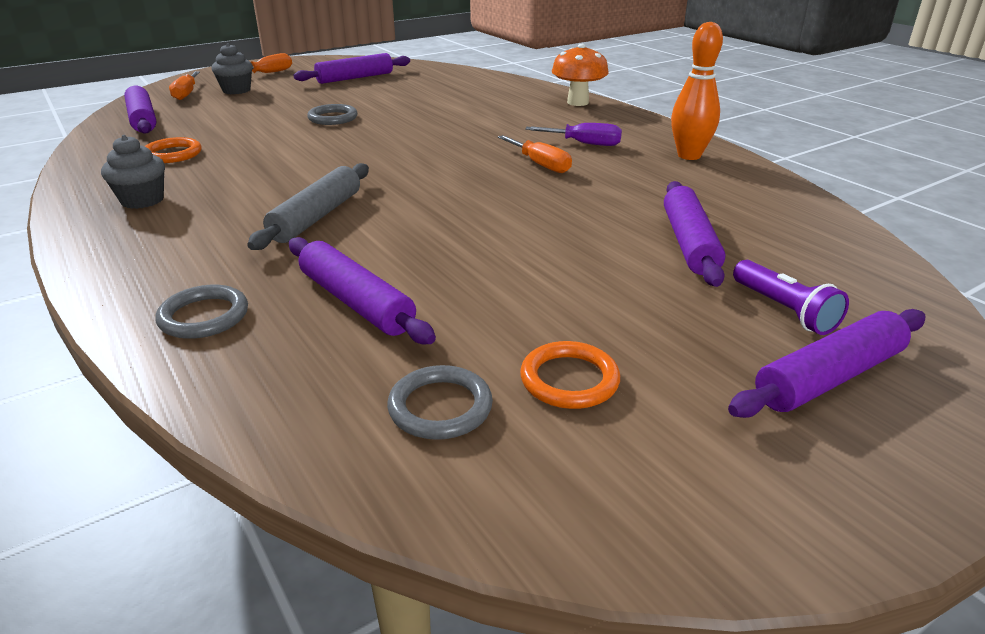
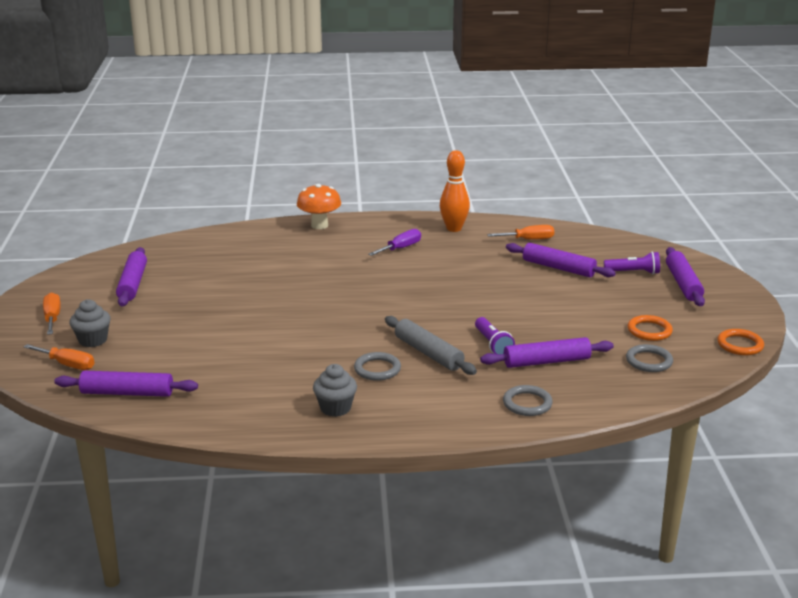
camera: 60 degrees left, 5 degrees down
(173, 154) = (245, 388): orange ring -> orange ring (740, 345)
(333, 118) = (237, 314): grey ring -> grey ring (377, 369)
(377, 250) = (492, 344): none -> purple flashlight
(540, 165) = (420, 270): orange screwdriver -> orange screwdriver (528, 239)

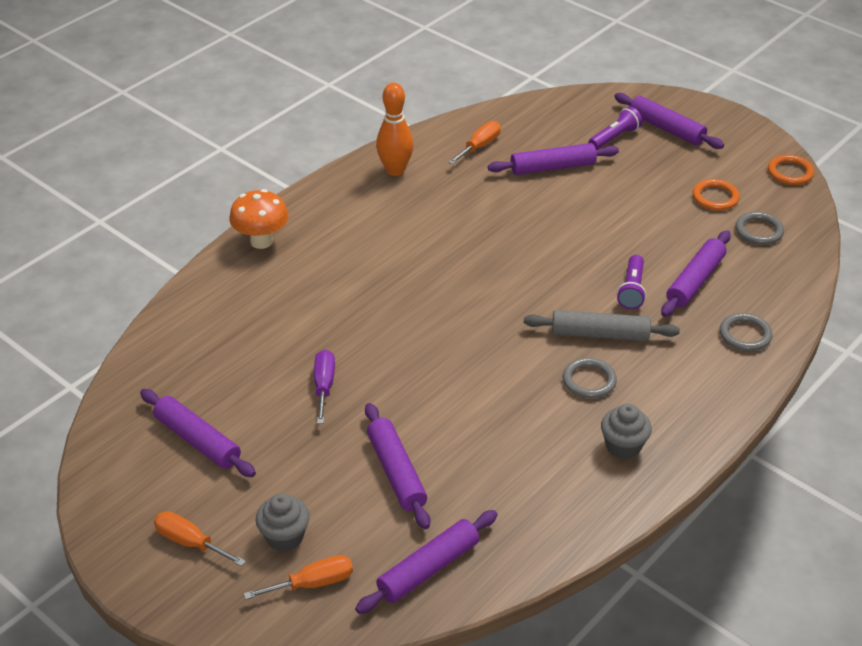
camera: 45 degrees left, 15 degrees up
(193, 347) = (396, 472): none -> purple rolling pin
(400, 248) = (386, 225): purple screwdriver -> purple screwdriver (324, 386)
(492, 344) = (631, 290): purple flashlight -> purple flashlight turned 75 degrees clockwise

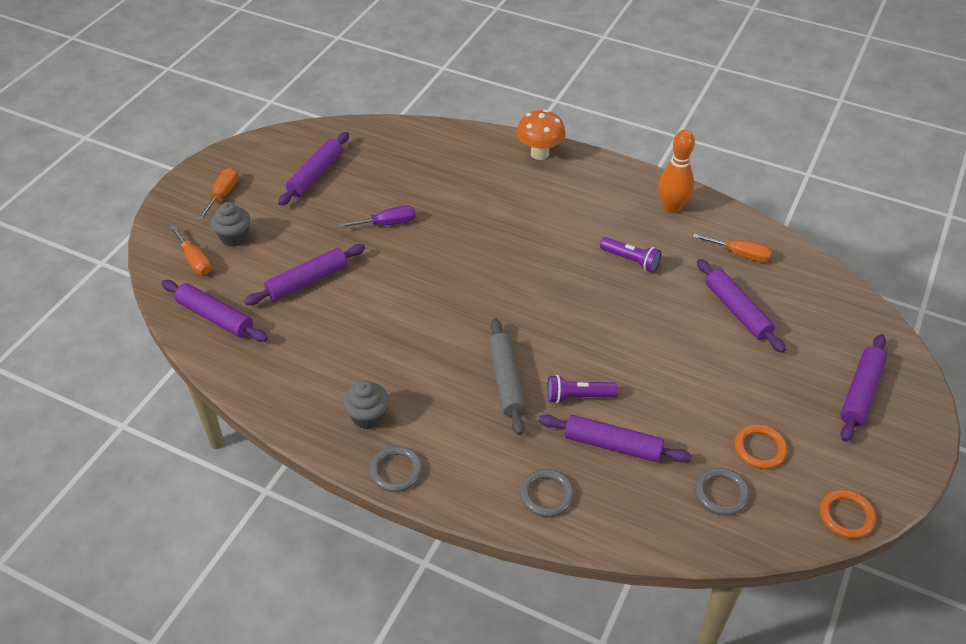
camera: 75 degrees right, 5 degrees up
(589, 381) = (442, 382): grey ring -> grey ring (396, 471)
(615, 137) = (817, 351): purple flashlight -> purple flashlight (631, 260)

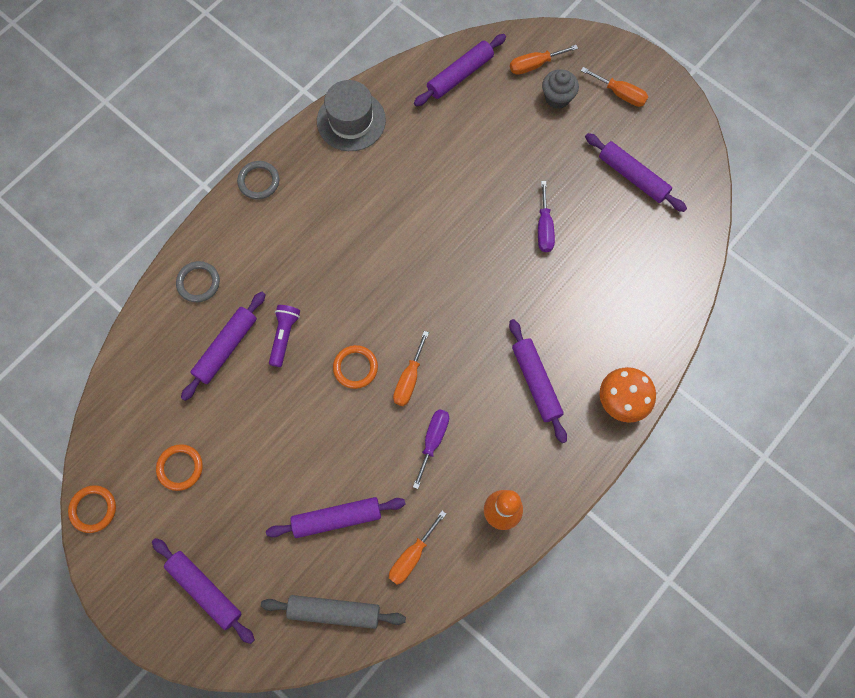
camera: 105 degrees right, 25 degrees up
(293, 401) = (351, 121): none -> grey hat
(307, 281) = (484, 149): purple rolling pin -> purple rolling pin (536, 382)
(368, 416) = (317, 171): grey cupcake -> none
(506, 381) = (319, 283): grey rolling pin -> grey rolling pin (334, 611)
(580, 288) = (409, 379): none -> orange screwdriver
(586, 330) = (355, 367): none -> orange ring
(631, 260) = (433, 440): purple flashlight -> purple screwdriver
(721, 493) = (150, 416): grey ring -> none

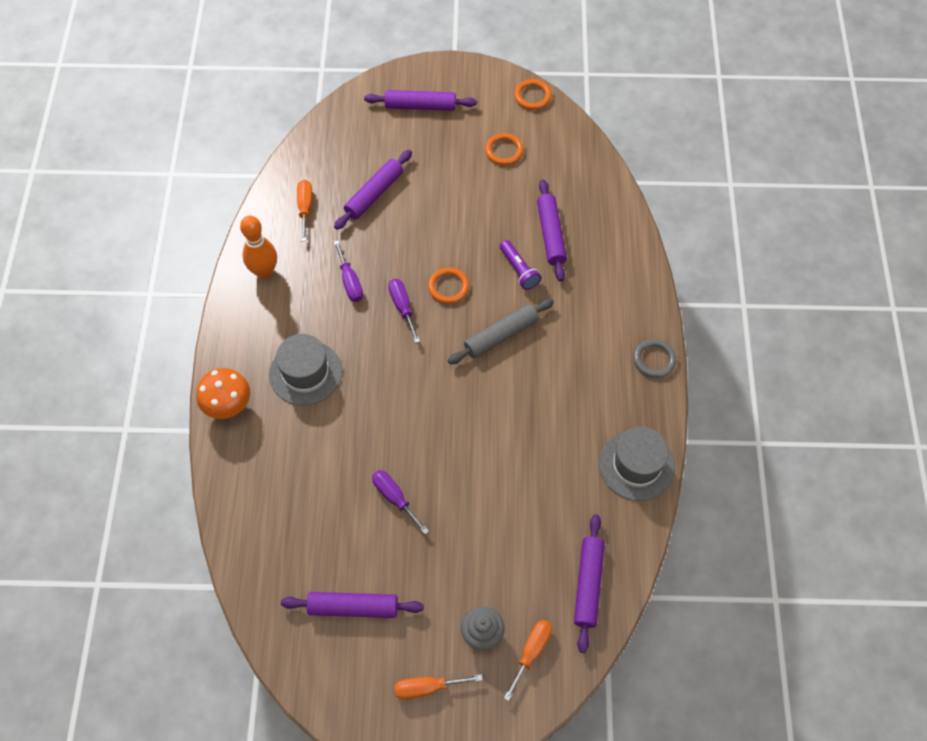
camera: 140 degrees right, 10 degrees down
(198, 283) = (616, 259): grey ring -> none
(334, 611) = (329, 148): grey rolling pin -> grey rolling pin (501, 335)
(409, 379) = (402, 307): orange screwdriver -> purple screwdriver
(536, 382) = (305, 373): purple rolling pin -> grey hat

